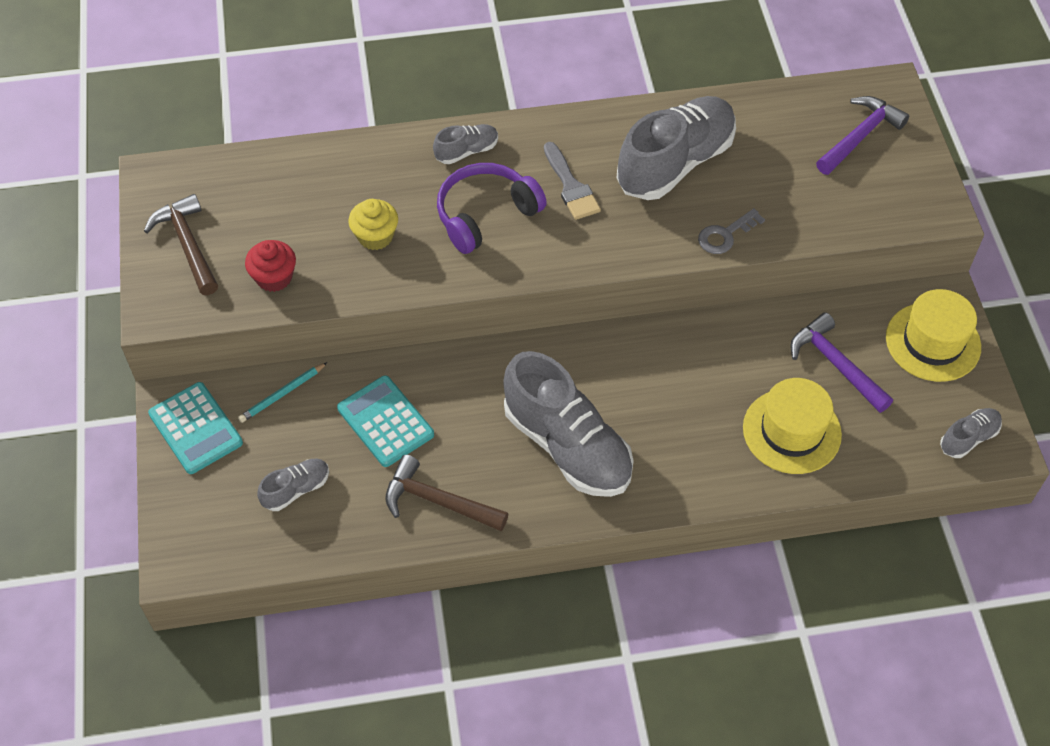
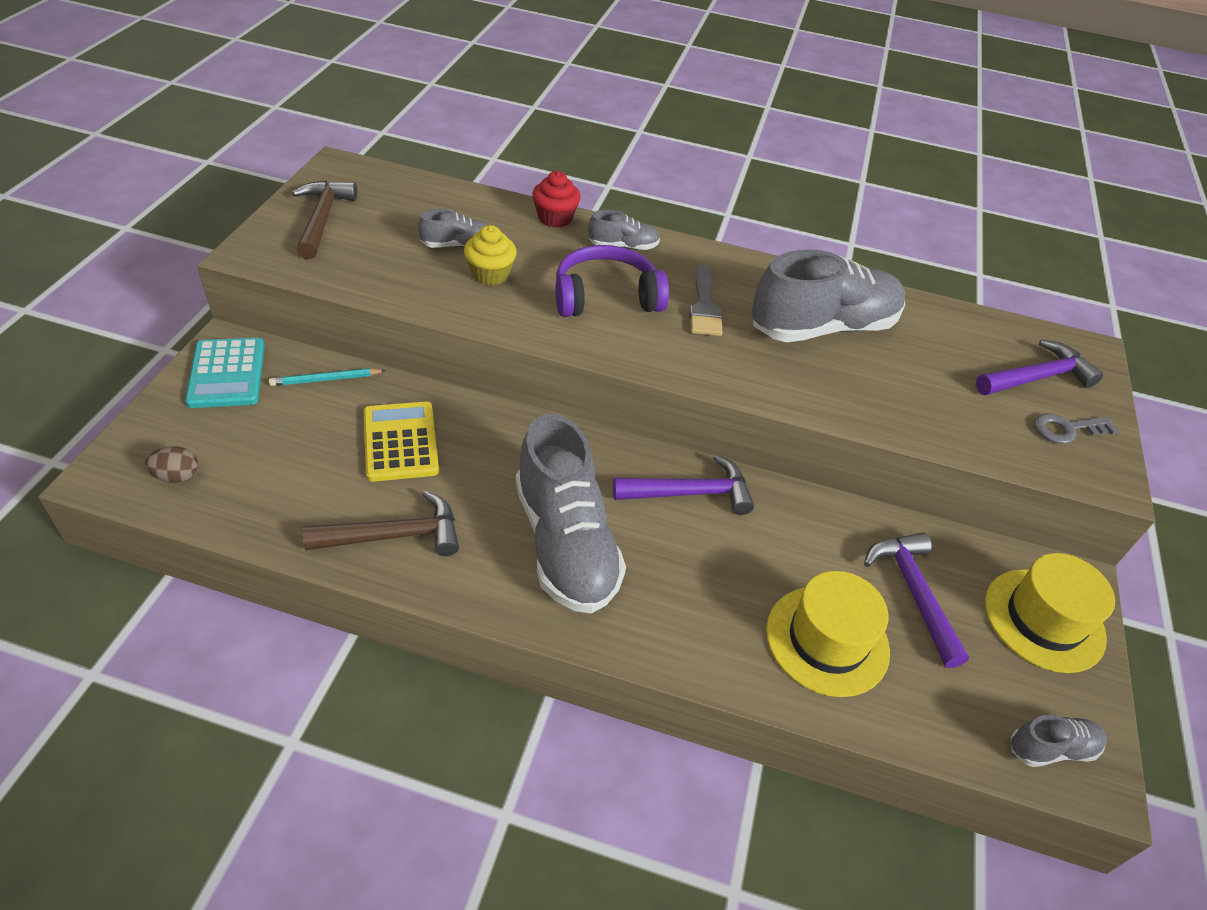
camera: 20 degrees right, 10 degrees down
(234, 536) = (177, 476): none -> brown egg
(274, 277) = (374, 269): red cupcake -> red cupcake (555, 218)
(296, 489) = (269, 462): grey shoe -> grey shoe (458, 245)
(385, 422) = (400, 442): turquoise calculator -> yellow calculator
(438, 501) = (394, 535): brown hammer -> brown hammer turned 120 degrees clockwise
(636, 358) = (690, 493): none -> purple hammer
(725, 235) = (842, 404): grey key -> grey key (1066, 429)

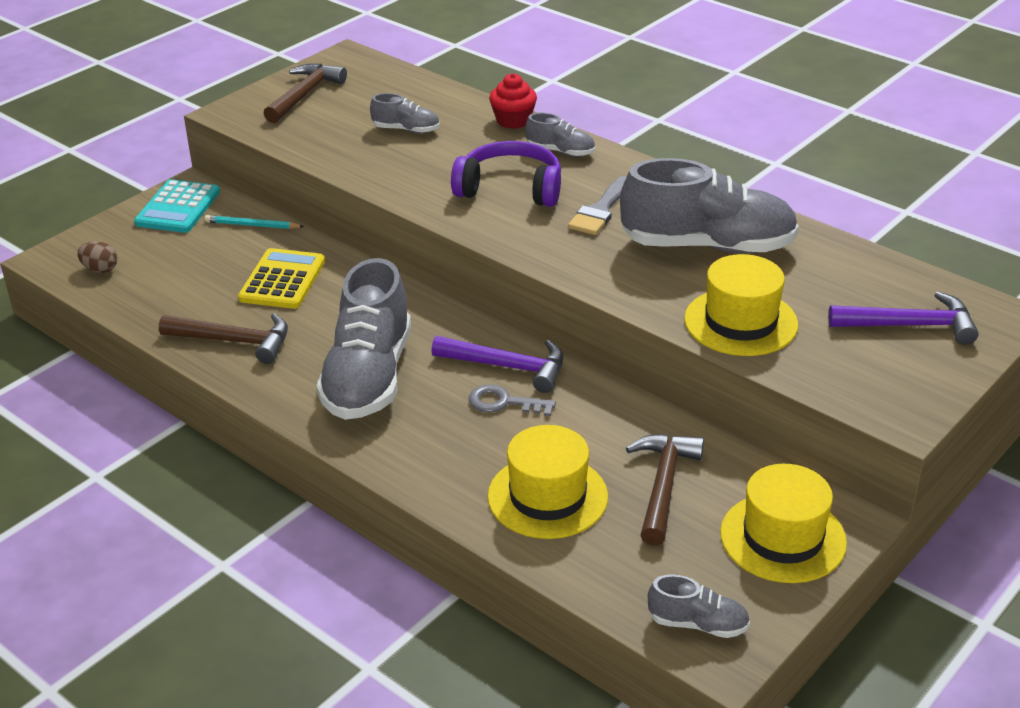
camera: 30 degrees right, 10 degrees down
(490, 274) = (418, 156): yellow cupcake -> none
(911, 407) = (740, 322): none -> yellow hat
(913, 593) = (663, 485): purple hammer -> brown hammer
(1066, 429) = (898, 371): grey key -> grey key (504, 402)

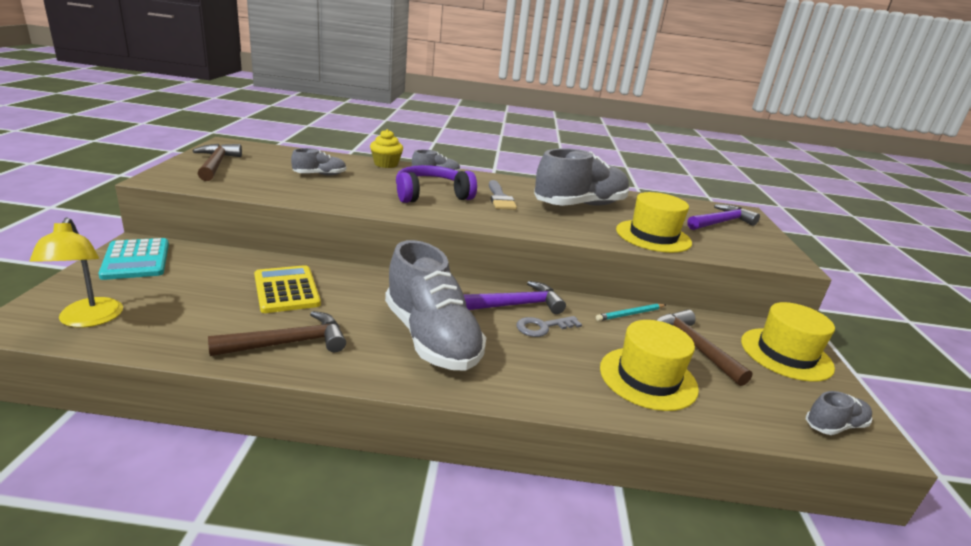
camera: 40 degrees left, 10 degrees down
(100, 269) = (88, 320): brown egg -> yellow lamp
(252, 225) = (221, 260): turquoise pencil -> turquoise pencil (630, 314)
(513, 120) = (386, 164): red cupcake -> yellow cupcake

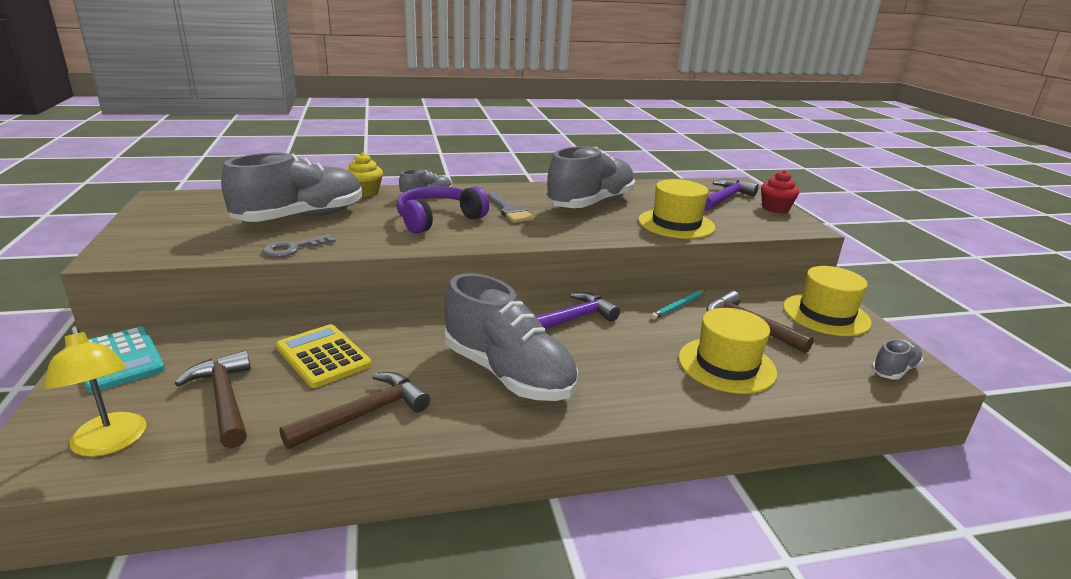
camera: 15 degrees left, 0 degrees up
(216, 164) = (169, 226): brown hammer -> brown hammer (224, 399)
(320, 175) = (301, 217): grey shoe -> grey shoe, size x2.17
(542, 327) = (607, 337): grey key -> grey key (293, 248)
(769, 240) = (775, 208): none -> red cupcake

